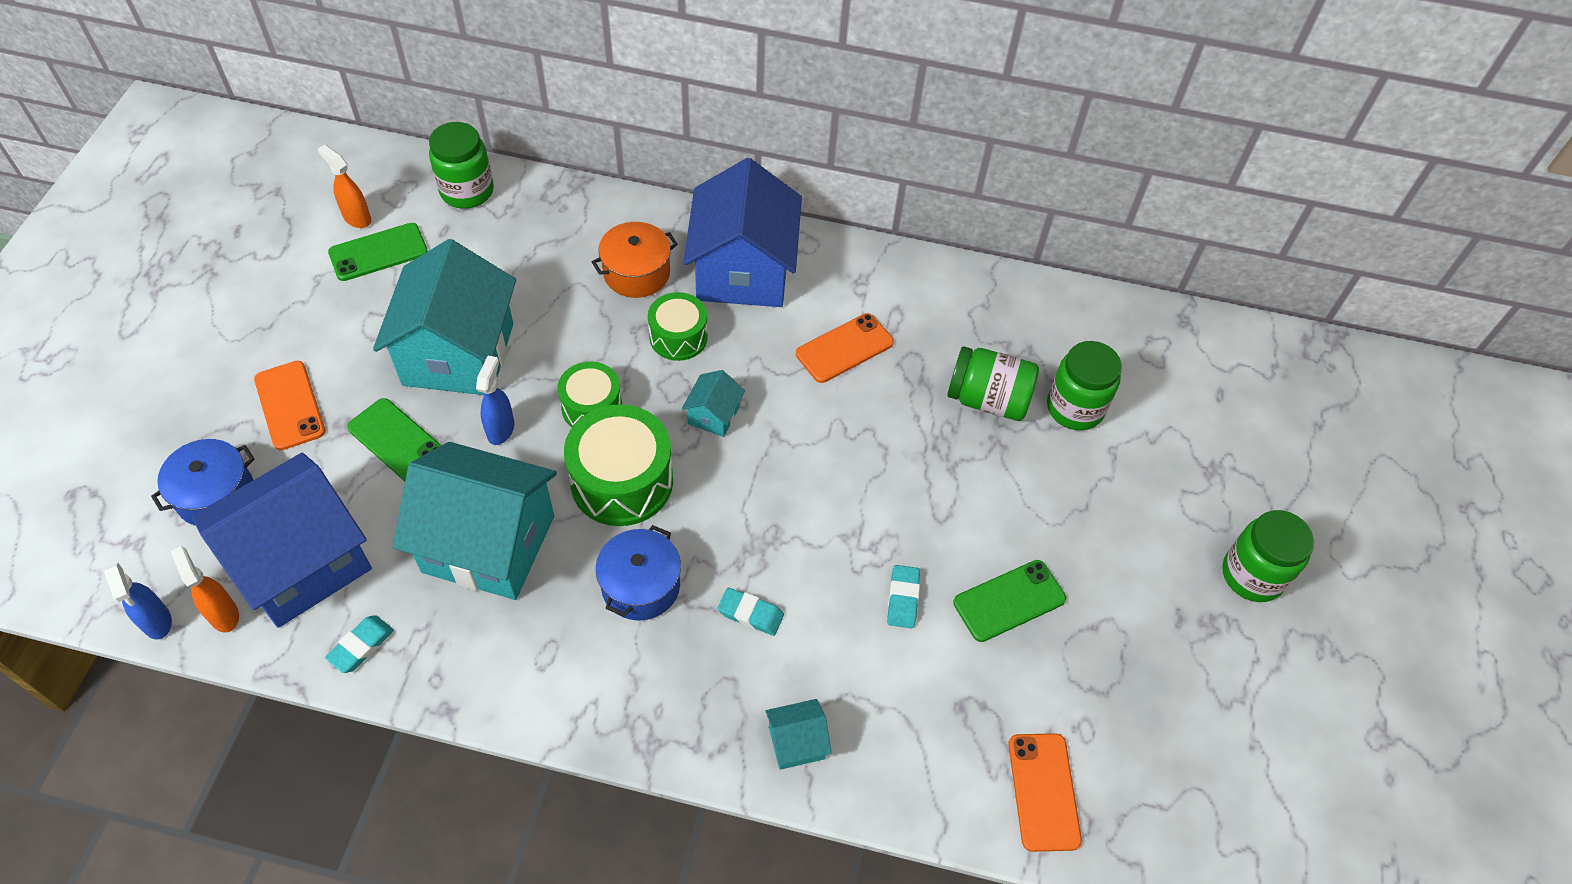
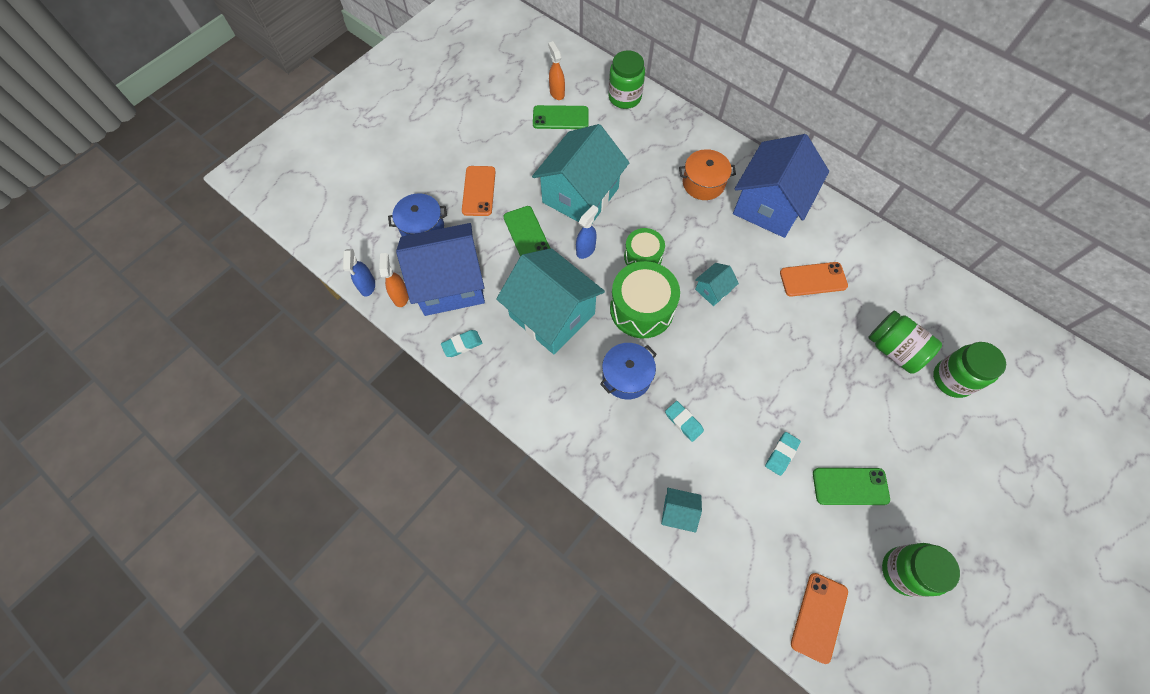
camera: 30 degrees right, 10 degrees up
(678, 337) = (712, 233): green drum -> none
(1252, 575) = (1029, 545): green jar -> green jar (903, 571)

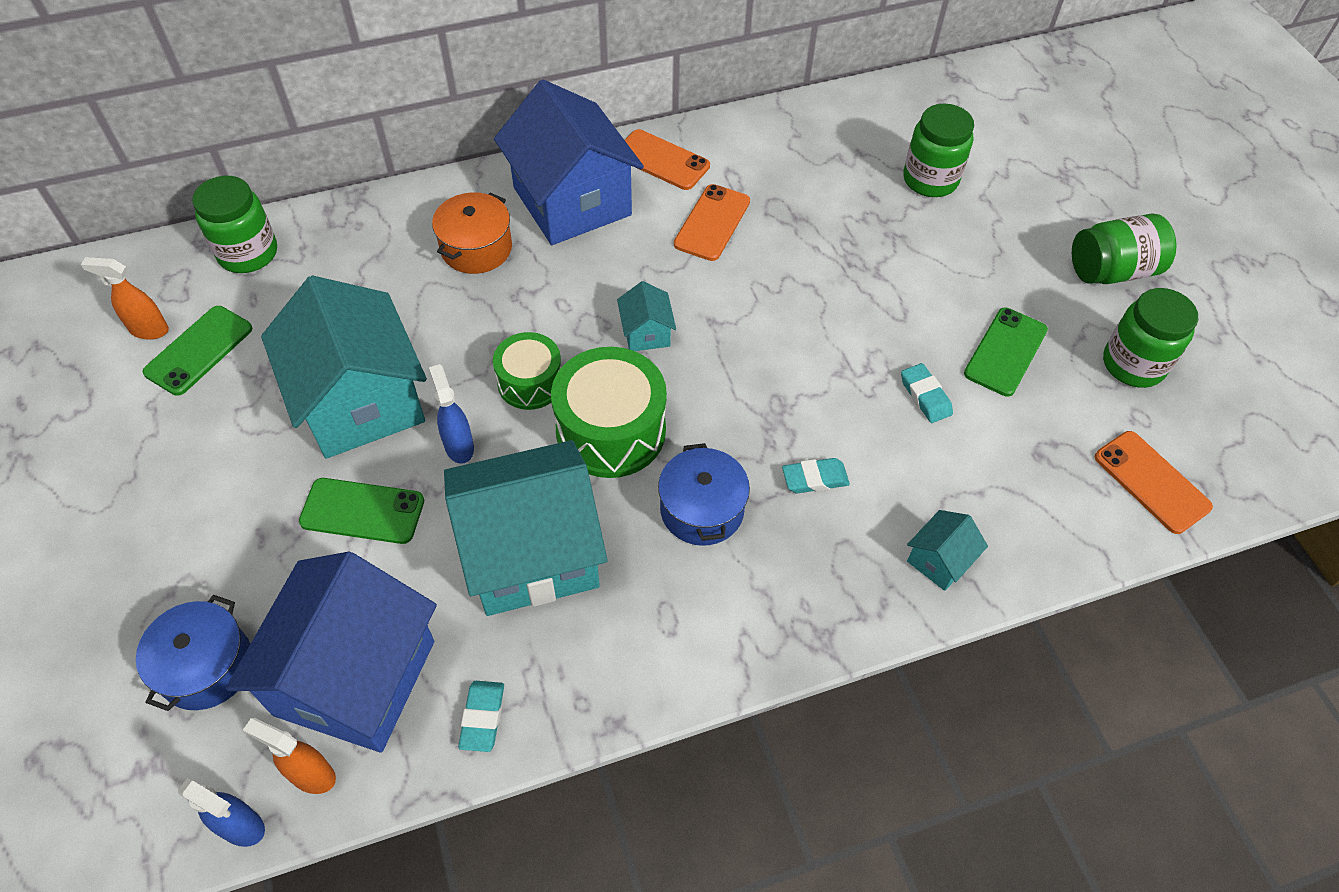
camera: 60 degrees left, 10 degrees down
(479, 191) = (219, 538): orange phone -> orange phone (662, 160)
(894, 350) = (860, 206): green jar -> green jar (1112, 271)

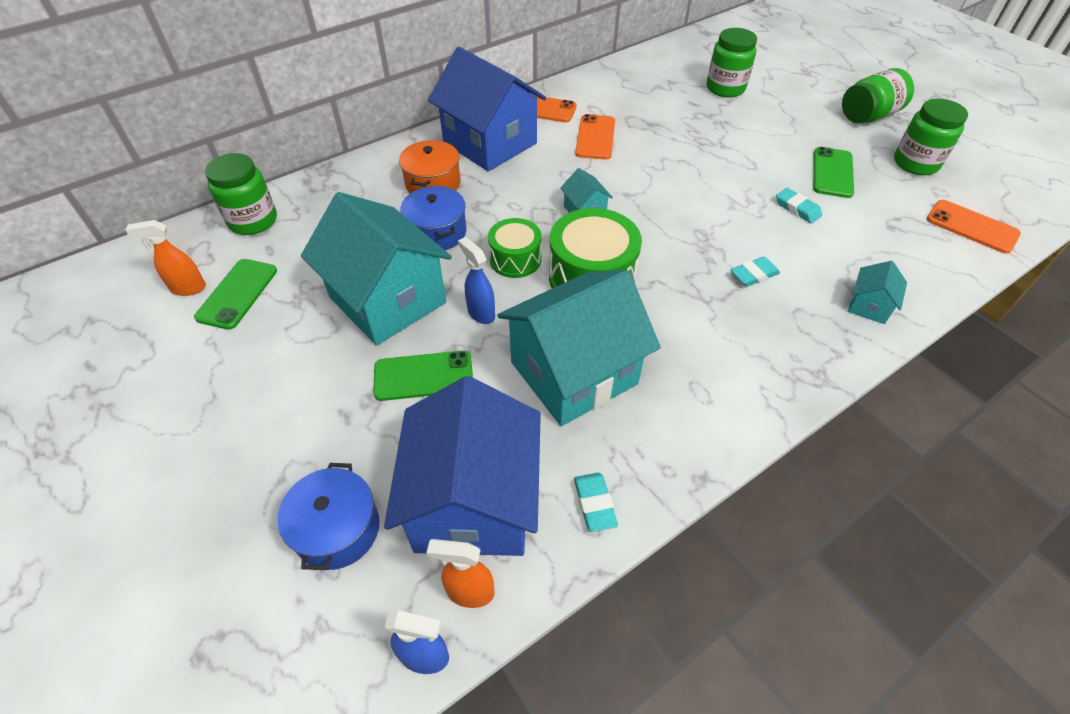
camera: 15 degrees left, 5 degrees down
(702, 509) = (685, 313): blue pot -> blue pot (437, 232)

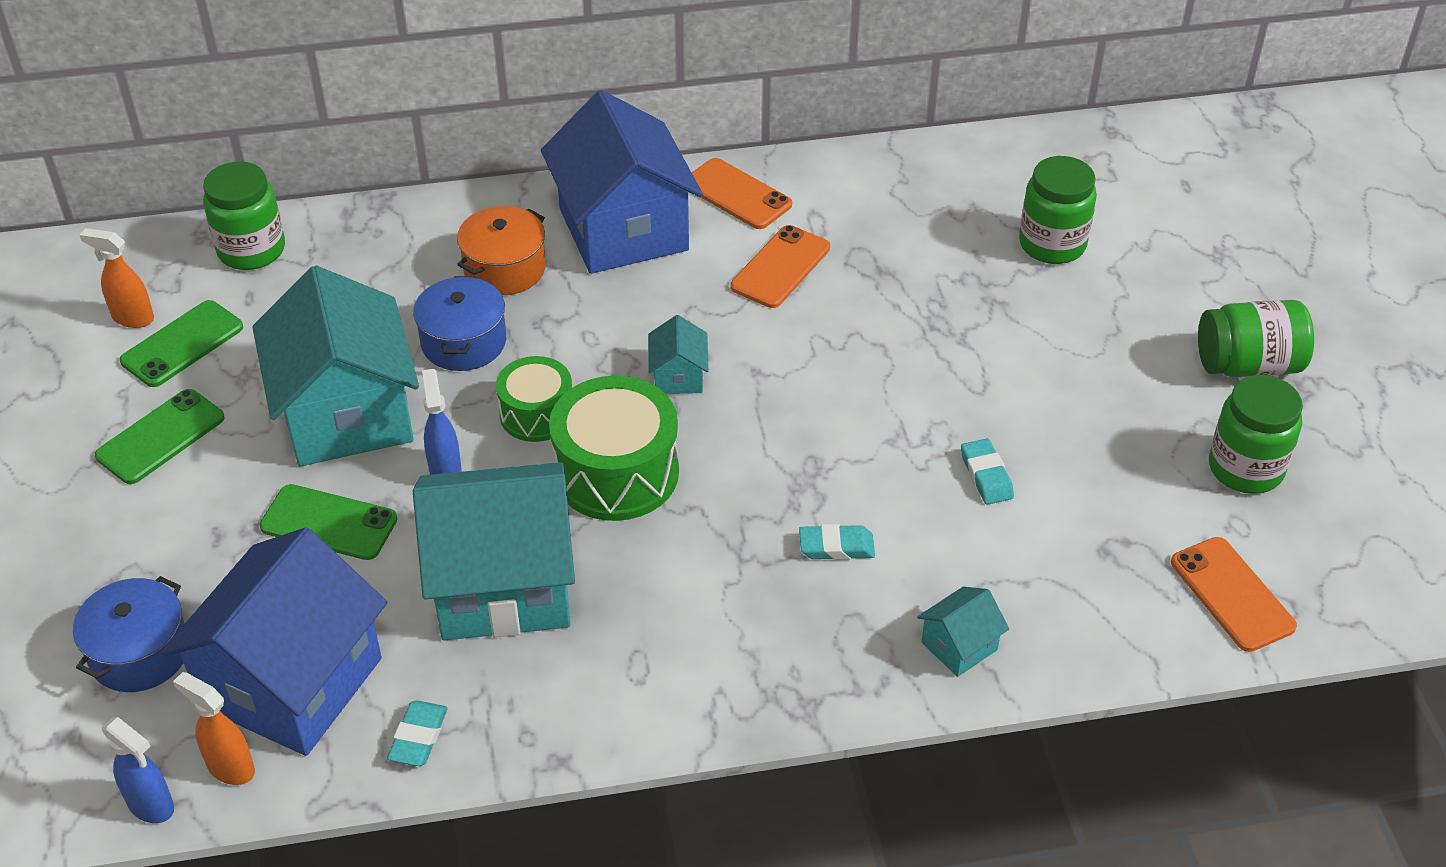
camera: 25 degrees right, 5 degrees down
(832, 173) = (1094, 439): green phone -> green phone (161, 437)

